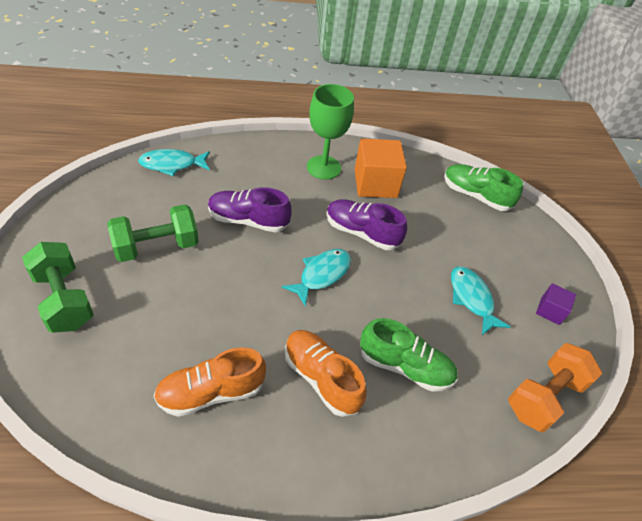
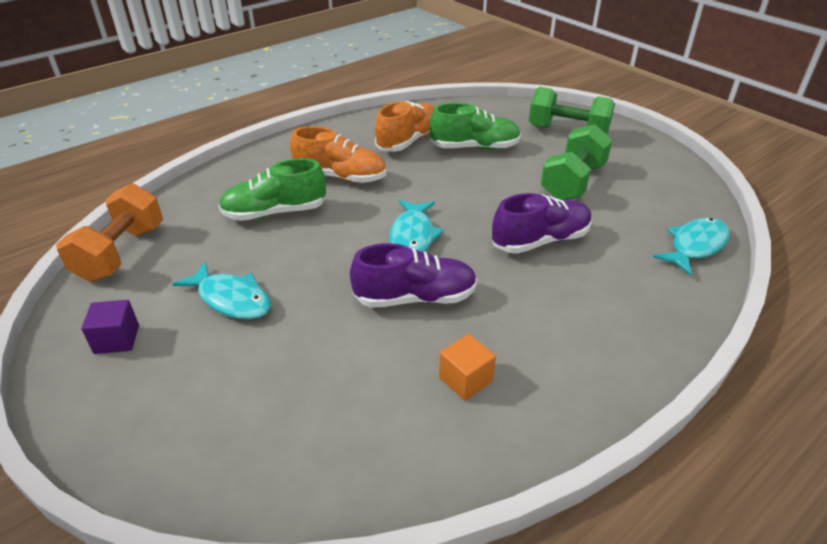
camera: 150 degrees right, 10 degrees down
(323, 167) = (557, 356): green goblet -> none
(375, 183) = (465, 379): orange cube -> orange cube, size x0.52
(475, 196) = (292, 471): green shoe -> green shoe (474, 147)

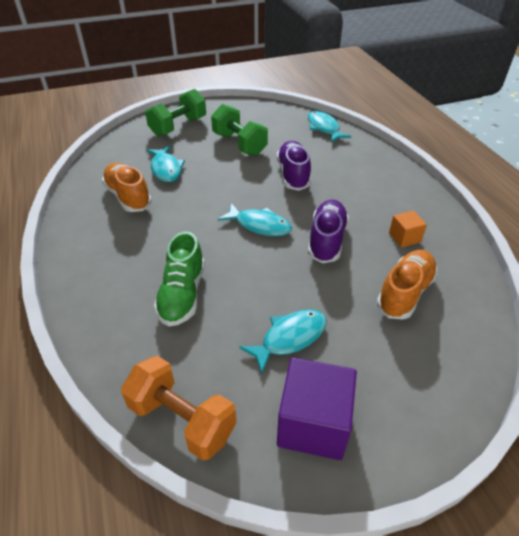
camera: 70 degrees left, 5 degrees up
(117, 339) = (313, 424): purple cube -> purple cube, size x1.91
(340, 177) = (155, 245): orange shoe -> orange shoe (404, 293)
(474, 147) = (166, 169): green shoe -> turquoise fish

